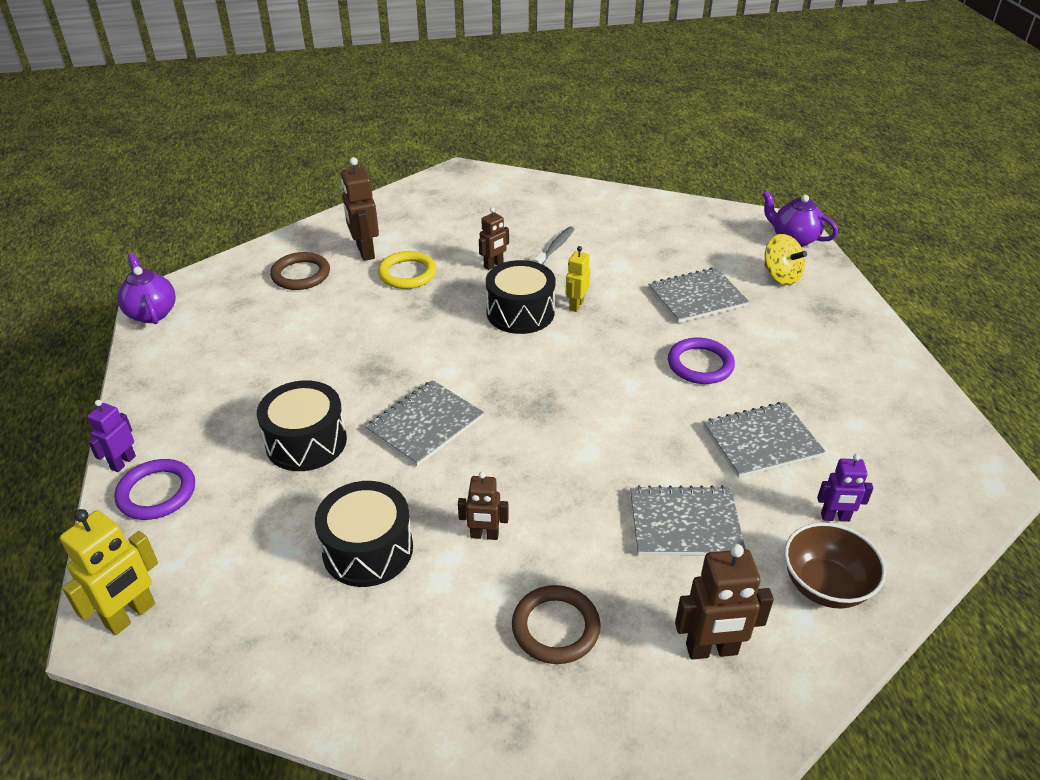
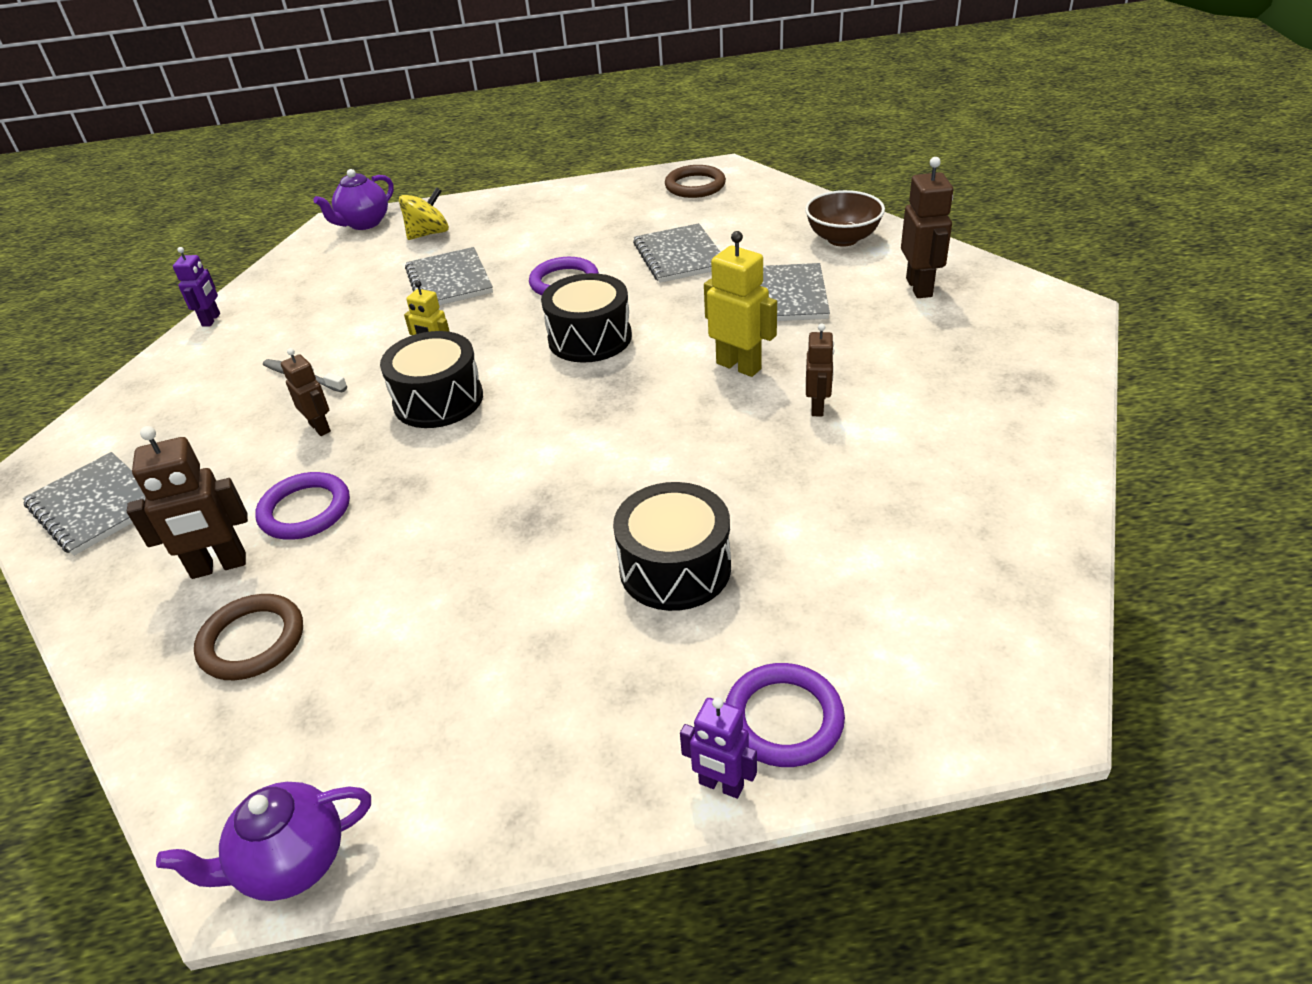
camera: 85 degrees left, 0 degrees up
(131, 615) = (1002, 689): yellow robot -> yellow robot (739, 366)
(368, 549) = (852, 488): black drum -> black drum (590, 338)
(407, 273) = (305, 510): yellow ring -> purple ring
(425, 424) = (646, 463): grey notebook -> grey notebook (95, 506)
(555, 627) = (920, 361): brown ring -> brown ring (695, 186)
(835, 517) = (769, 230): purple robot -> purple robot (211, 320)

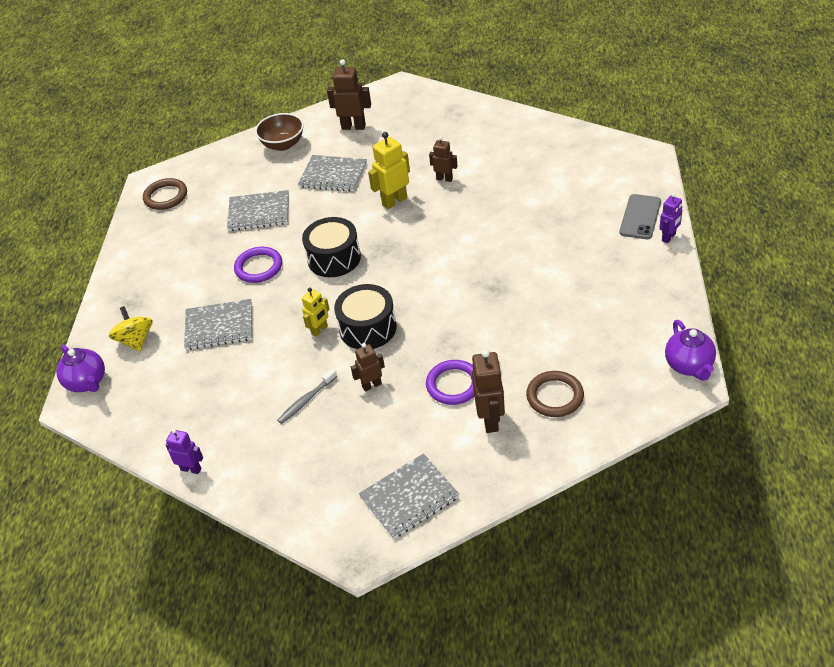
camera: 75 degrees left, 5 degrees up
(675, 568) = (546, 239): black drum -> none
(783, 719) = (640, 217): purple ring -> grey phone

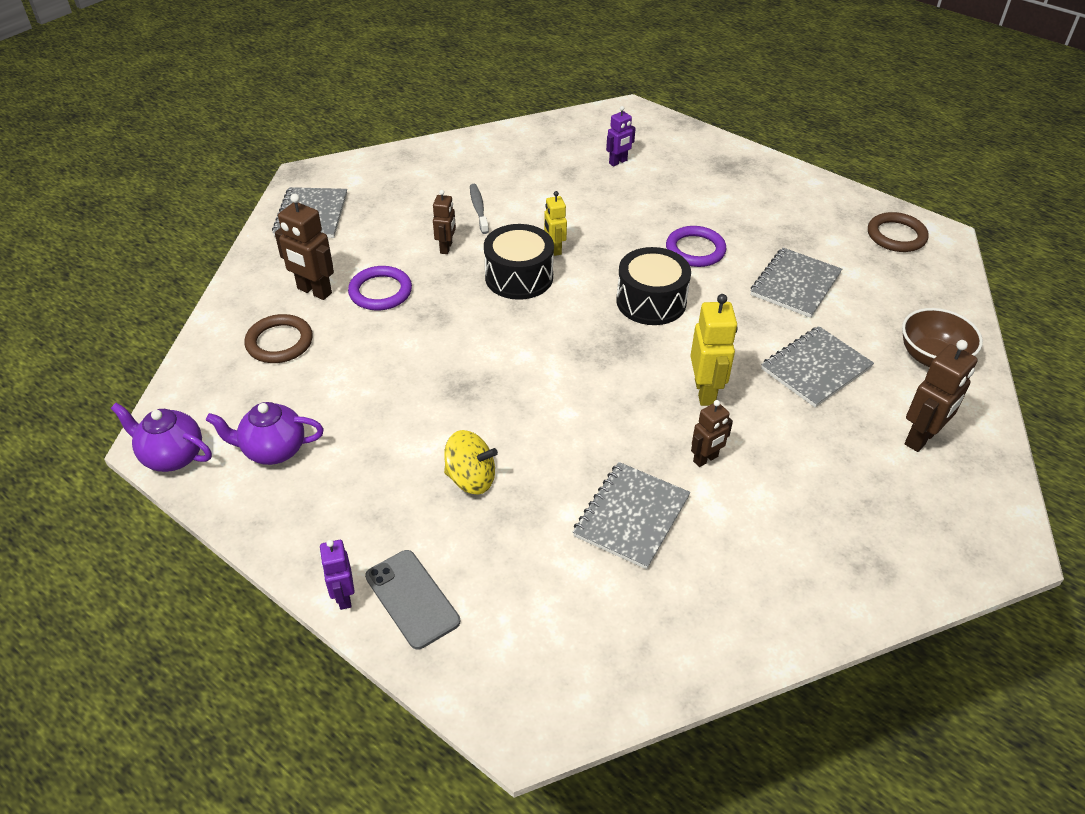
camera: 120 degrees right, 0 degrees up
(87, 382) = (645, 120): purple teapot -> purple teapot (273, 450)
(136, 340) = (670, 154): yellow spinning top -> yellow spinning top (471, 478)
(191, 469) = (485, 136): purple robot -> purple robot (618, 162)
(219, 326) = (633, 199): grey notebook -> grey notebook (631, 516)

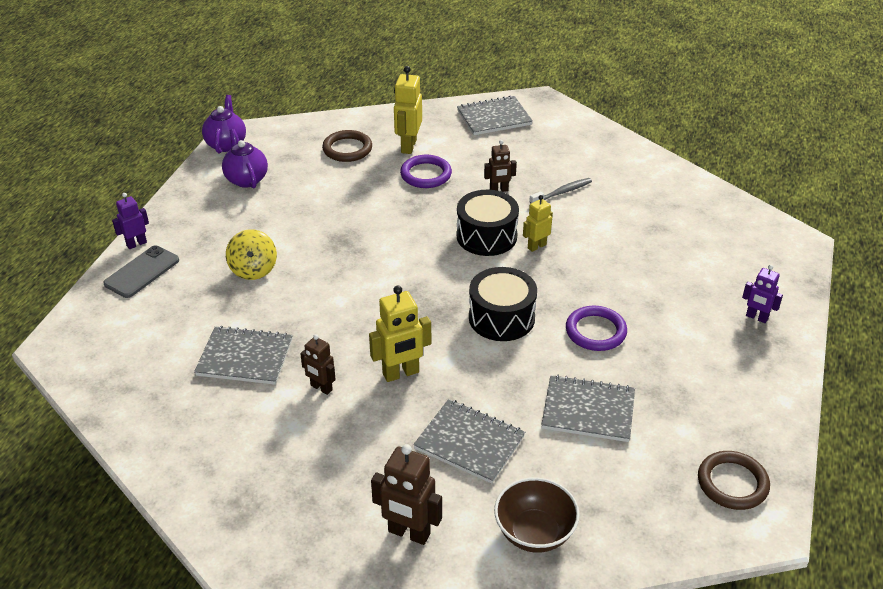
camera: 70 degrees right, 5 degrees down
(314, 291) = (408, 146): brown robot -> yellow robot
(618, 162) = (699, 254): purple robot -> purple robot (756, 317)

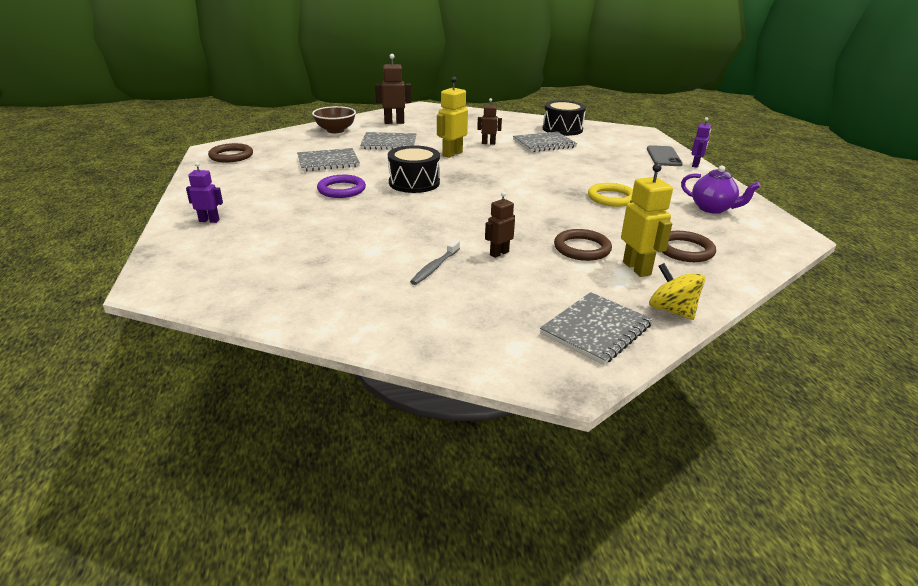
camera: 150 degrees right, 10 degrees down
(226, 144) = (783, 226): purple teapot -> none
(253, 269) = (605, 170): yellow spinning top -> yellow spinning top (672, 310)
(316, 222) = (611, 198): none -> yellow ring
(426, 174) = (582, 248): purple ring -> brown ring
(486, 236) = (472, 219): black drum -> black drum (562, 129)
(536, 246) = (423, 222): yellow robot -> none

